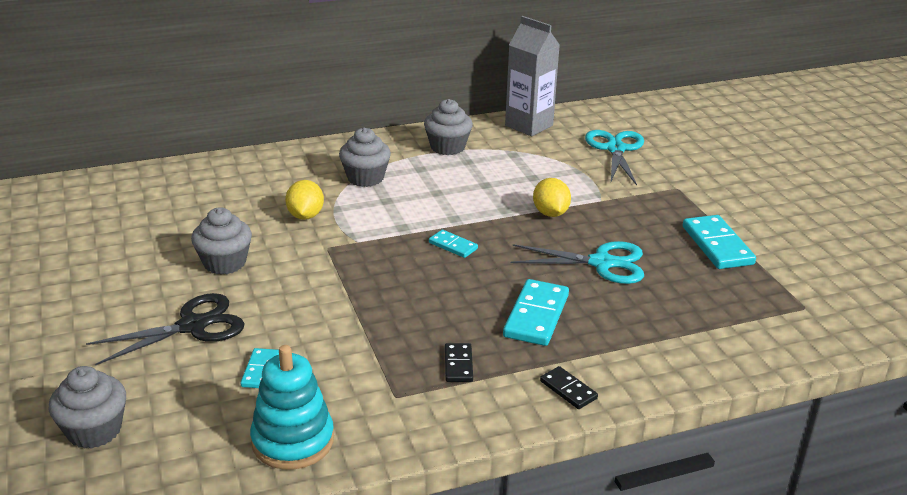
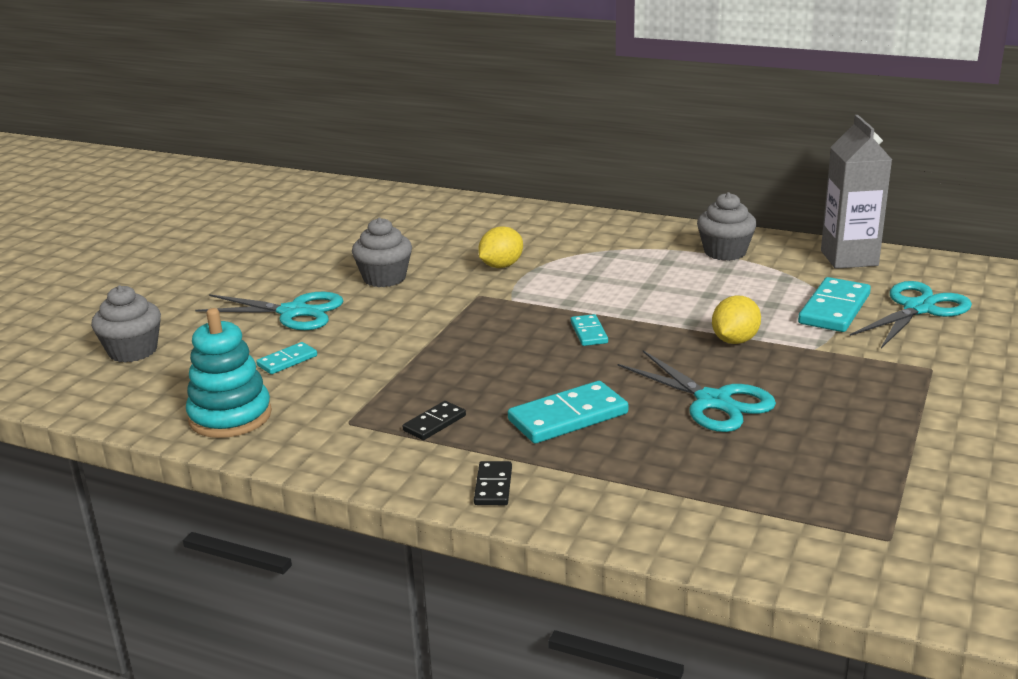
camera: 45 degrees right, 5 degrees down
(193, 326) = (293, 312): black scissors -> turquoise scissors
(365, 178) = (601, 253): grey cupcake -> none
(717, 245) = (883, 438): turquoise domino -> turquoise domino (834, 309)

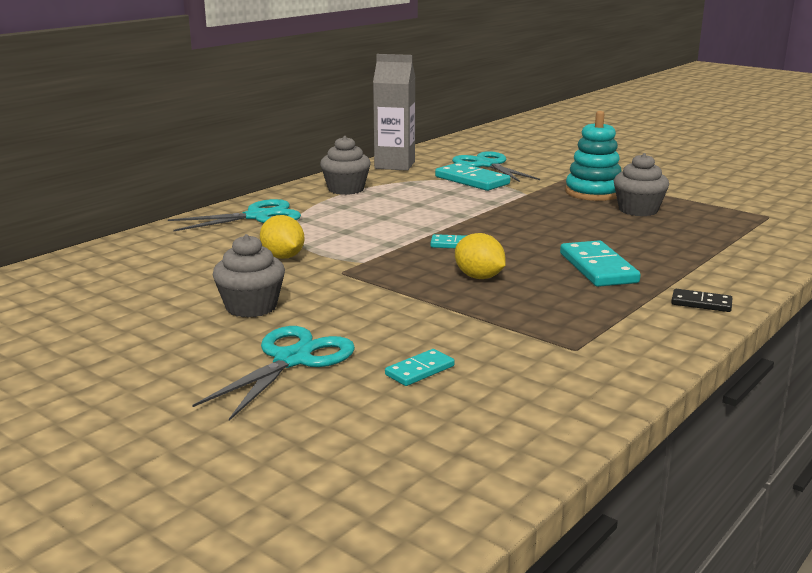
camera: 75 degrees left, 5 degrees down
(133, 351) = (313, 474): grey cupcake -> grey cupcake (638, 210)
(230, 416) = (538, 409): turquoise stacking toy -> turquoise stacking toy (593, 192)
(287, 361) = (419, 370): turquoise domino -> turquoise domino turned 75 degrees clockwise
(434, 423) = (591, 313): black domino -> none
(713, 401) = (591, 227): turquoise scissors -> turquoise scissors (257, 216)
(734, 340) = (501, 209): yellow lemon -> yellow lemon (479, 277)

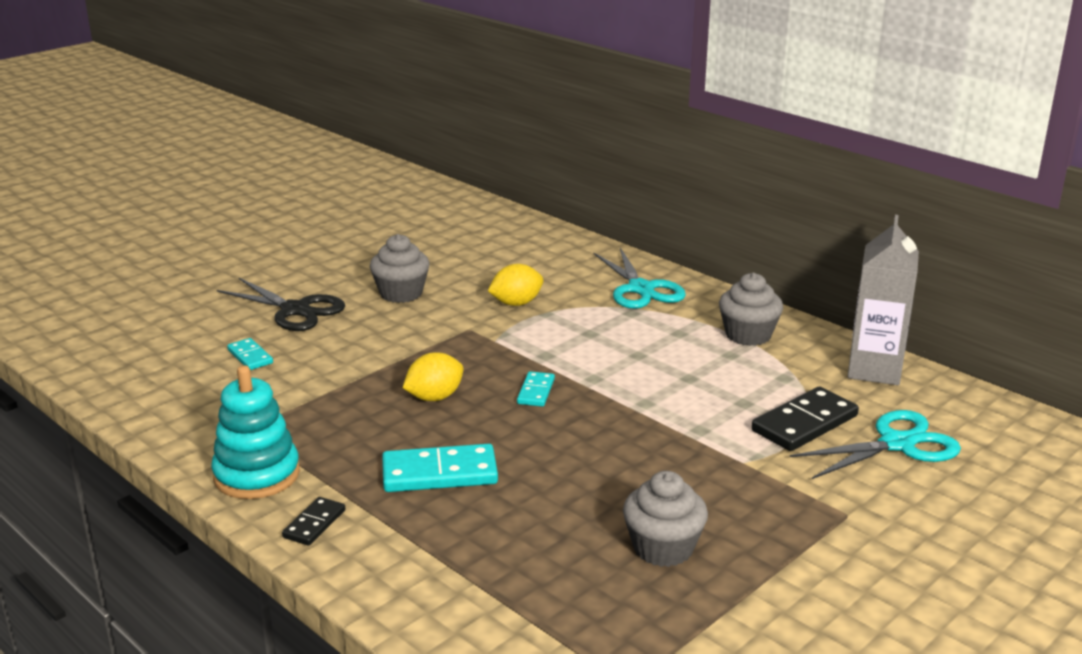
camera: 95 degrees right, 5 degrees up
(292, 360) = (295, 310): turquoise scissors -> black scissors
(472, 180) = (805, 423): turquoise domino -> black domino
(593, 192) = (753, 521): turquoise stacking toy -> turquoise stacking toy (257, 475)

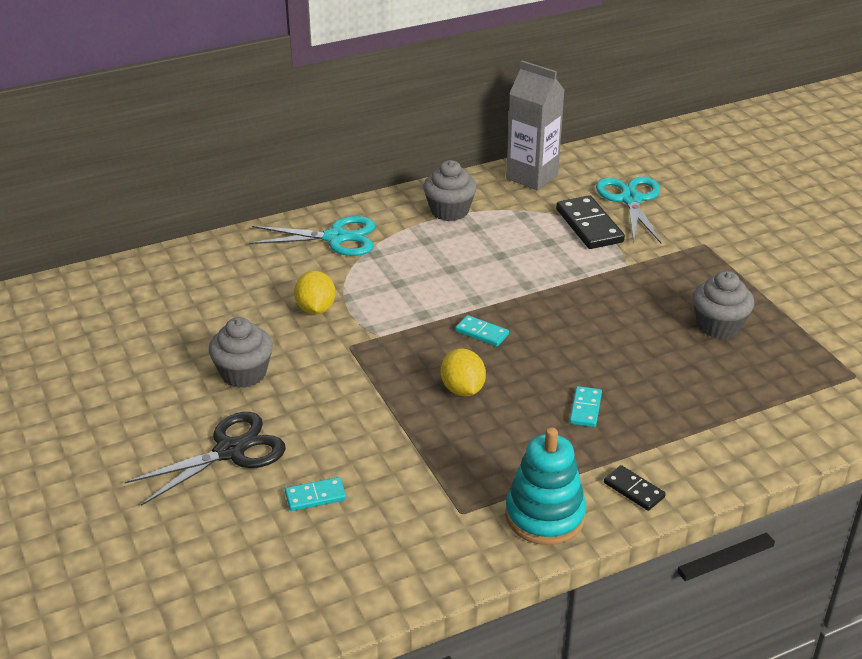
camera: 70 degrees left, 10 degrees up
(439, 473) = (585, 409): turquoise domino -> turquoise domino, size x0.55

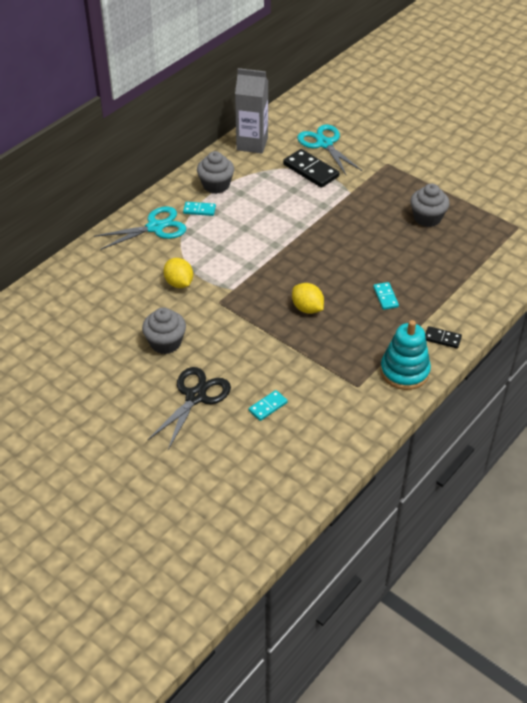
camera: 25 degrees left, 10 degrees up
(482, 333) = (294, 266): turquoise domino -> turquoise domino (199, 210)

